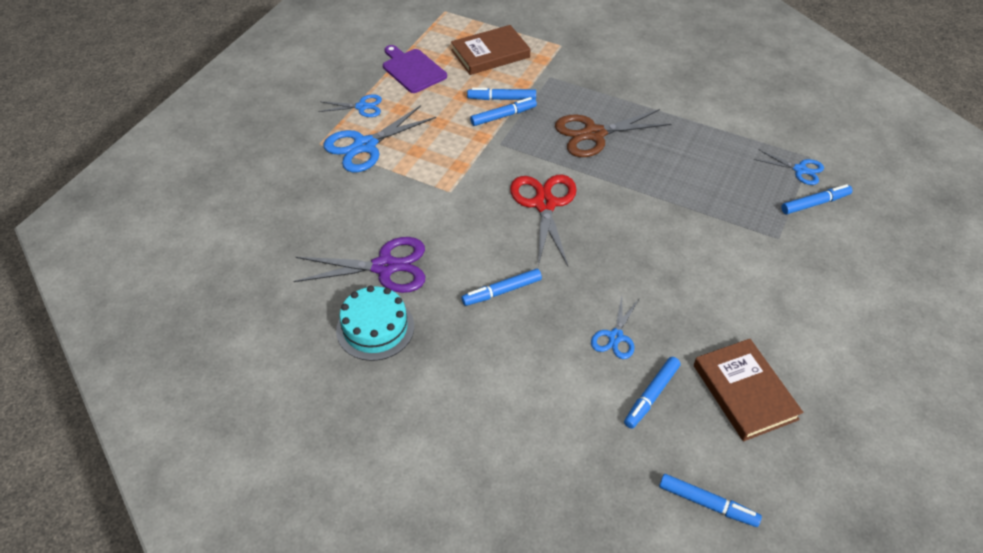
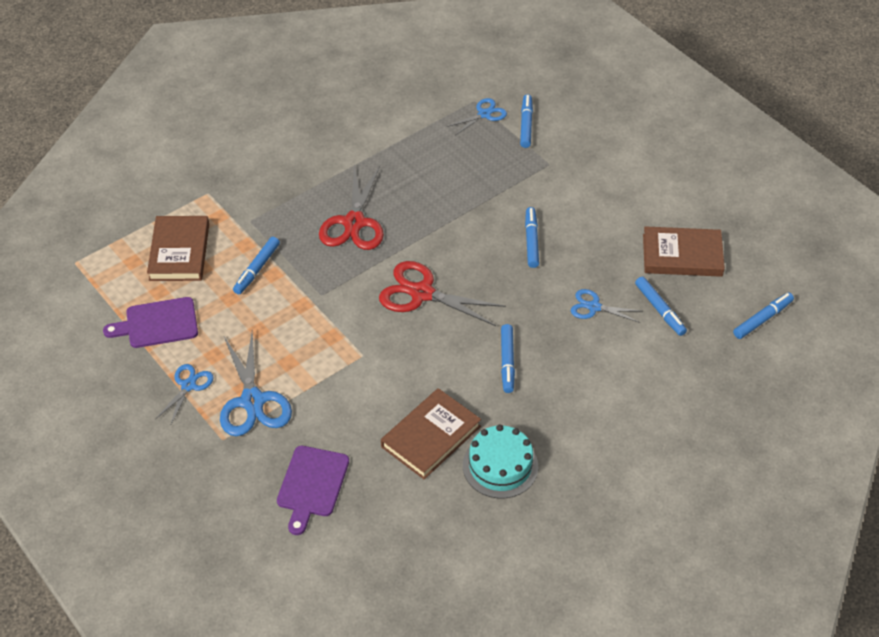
camera: 65 degrees left, 0 degrees up
(297, 210) = (312, 485): none -> purple cutting board
(384, 267) = (431, 436): purple scissors -> brown book
(503, 116) = (283, 277): blue marker -> blue marker (531, 241)
(594, 134) = (354, 223): brown scissors -> red scissors
(615, 337) = (594, 307): blue scissors -> blue scissors turned 150 degrees clockwise

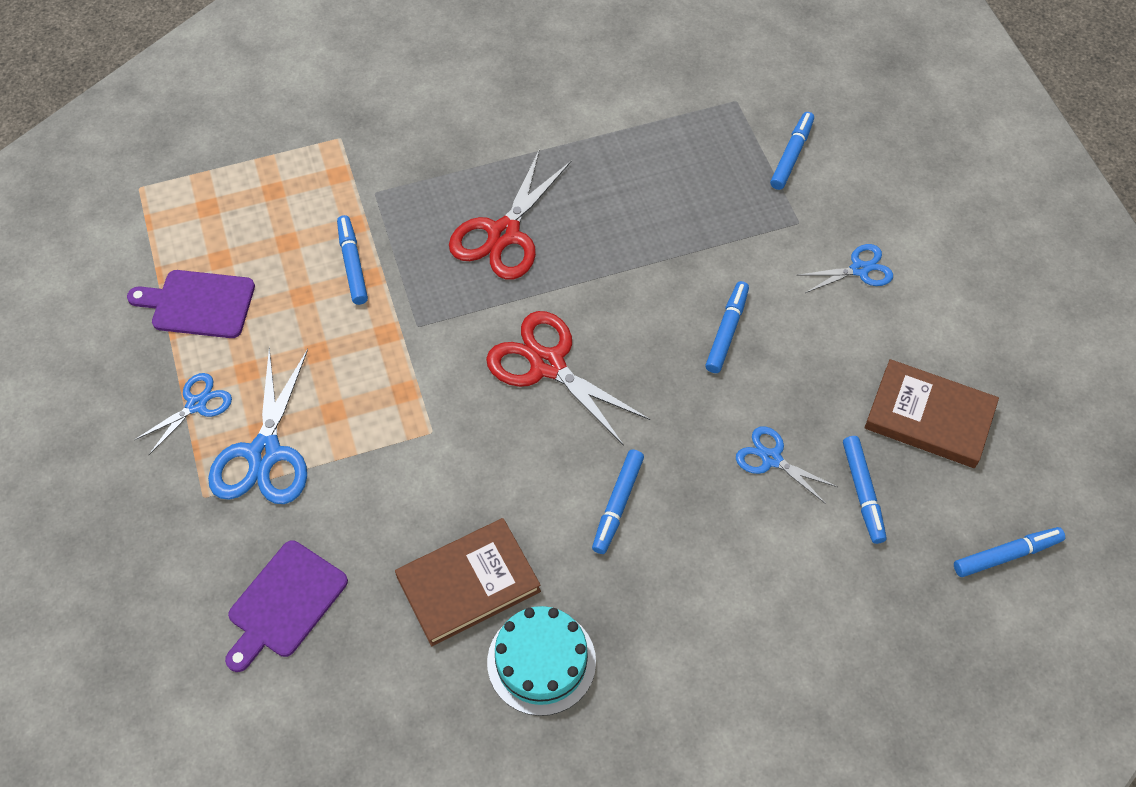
camera: 20 degrees right, 10 degrees up
(179, 252) = (269, 210): brown book -> none
(257, 269) = (353, 264): blue marker -> blue marker turned 120 degrees clockwise
(484, 114) = (741, 124): blue scissors -> blue scissors (859, 269)

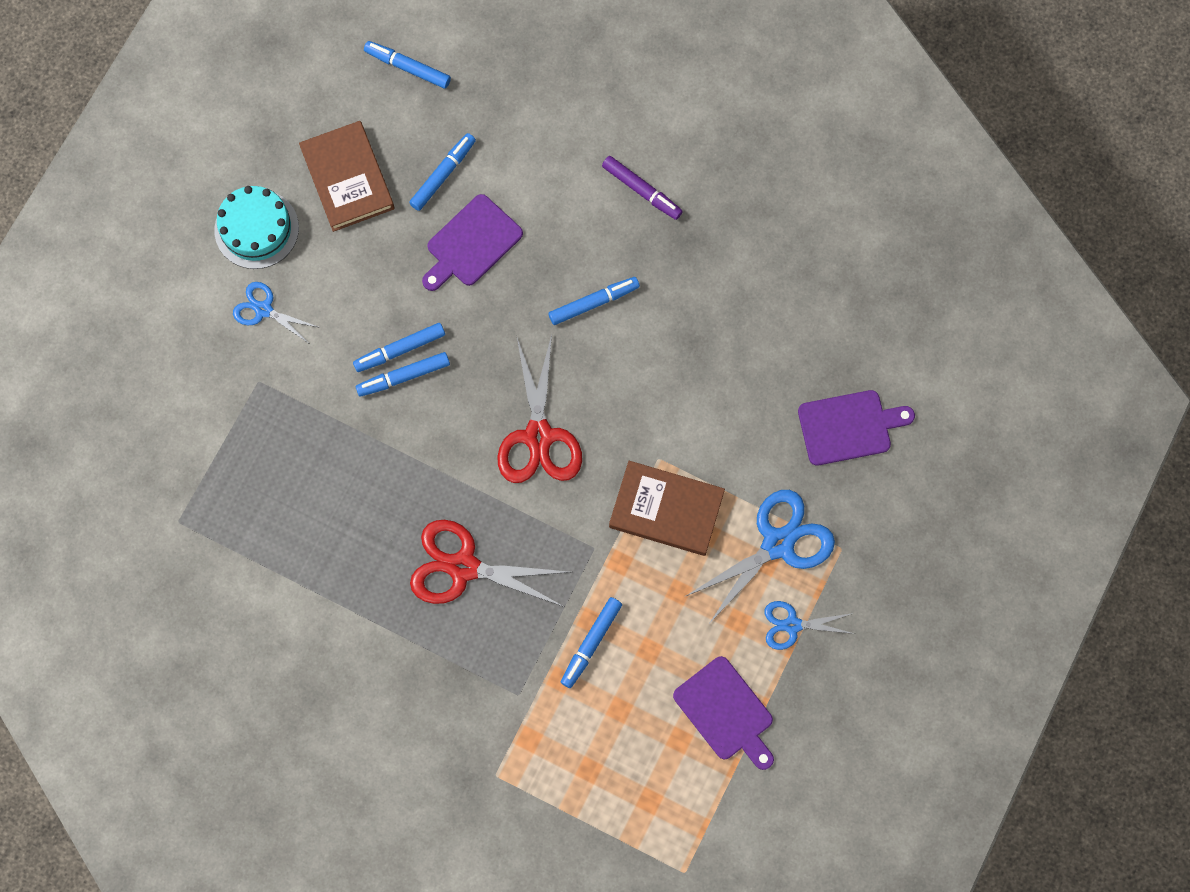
camera: 135 degrees left, 15 degrees up
(468, 584) = (730, 337): brown book -> brown book (666, 510)
(504, 234) = (463, 567): red scissors -> red scissors turned 150 degrees counterclockwise
(541, 661) = (732, 254): turquoise cake -> turquoise cake (256, 229)
(684, 642) = (641, 190): none -> purple marker
(771, 459) = (471, 243): blue scissors -> purple cutting board
(791, 155) = (197, 437): blue marker -> blue marker (403, 376)

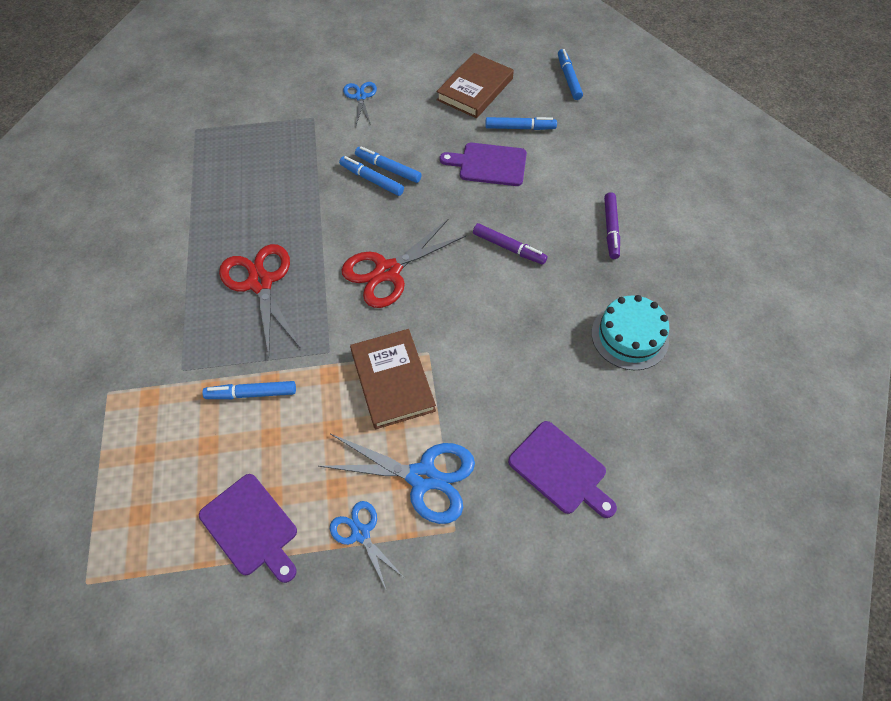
camera: 55 degrees right, 15 degrees down
(256, 229) = (407, 69): turquoise cake -> turquoise cake (629, 336)
(594, 303) = (509, 248): blue marker -> purple marker
(726, 712) = (251, 527): purple cutting board -> purple cutting board turned 60 degrees counterclockwise

